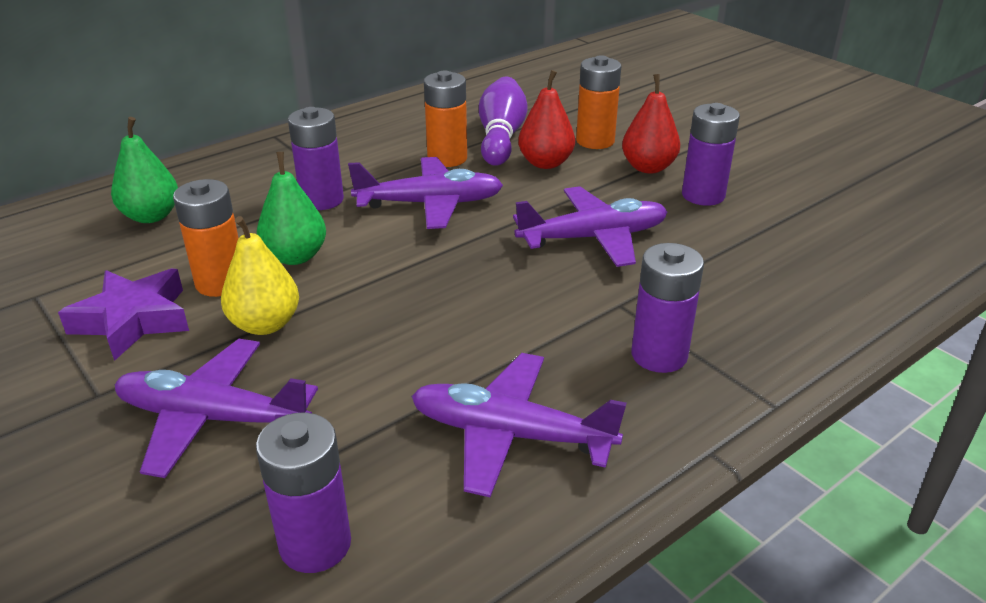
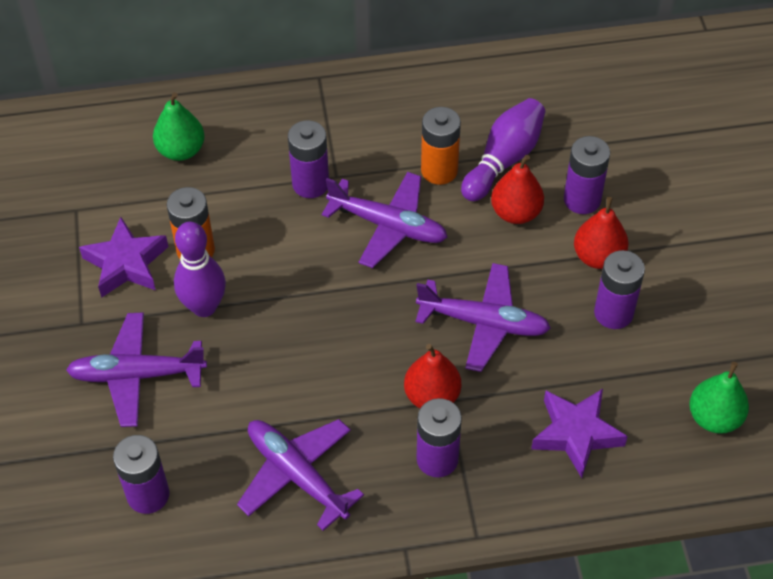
camera: 30 degrees right, 20 degrees up
(212, 418) = (136, 375): purple plane -> purple plane turned 45 degrees counterclockwise
(265, 324) = (204, 307): yellow pear -> purple bowling pin
(295, 256) = (257, 244): green pear -> green pear (714, 417)
(595, 141) = (582, 200): orange battery -> purple battery
(599, 307) = (432, 396): none -> red pear
(772, 284) = (576, 434): none -> purple star

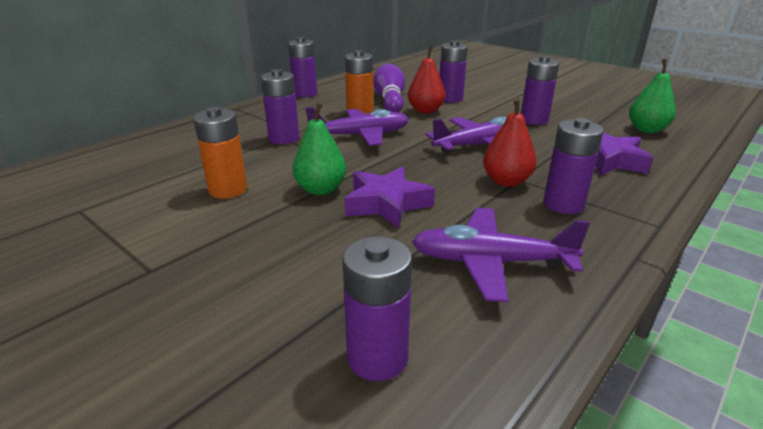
camera: 40 degrees left, 25 degrees down
(126, 263) = (166, 218): purple star -> purple star (386, 204)
(136, 375) = (253, 276): purple plane -> none
(181, 150) = (160, 156): green pear -> green pear (321, 189)
(204, 307) = (272, 212): purple bowling pin -> none
(424, 81) = (305, 94): none -> purple battery
(598, 257) = (491, 109): red pear -> none

